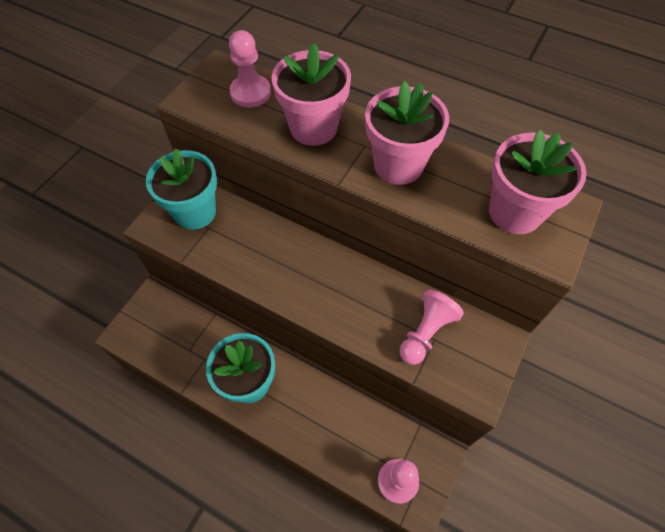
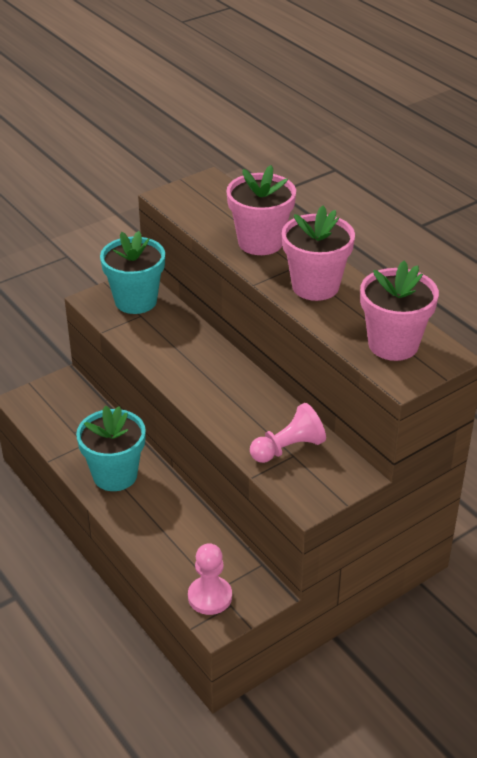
camera: 25 degrees right, 20 degrees down
(250, 93) = (223, 205): pink pawn -> none

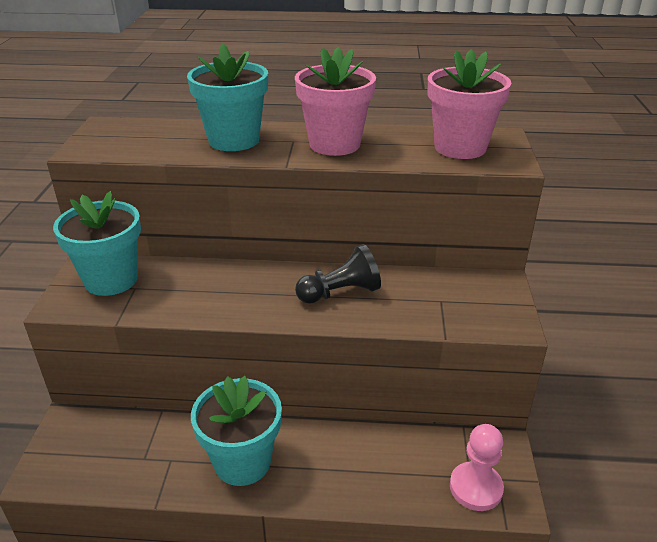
camera: 50 degrees left, 5 degrees down
(242, 404) = (340, 293): none -> black pawn
(260, 242) = (234, 140): pink flower pot -> turquoise flower pot
(288, 448) = (429, 298): pink pawn -> none

